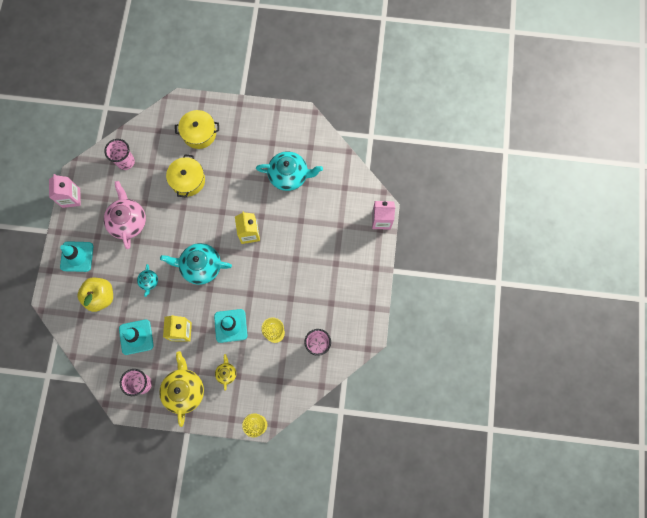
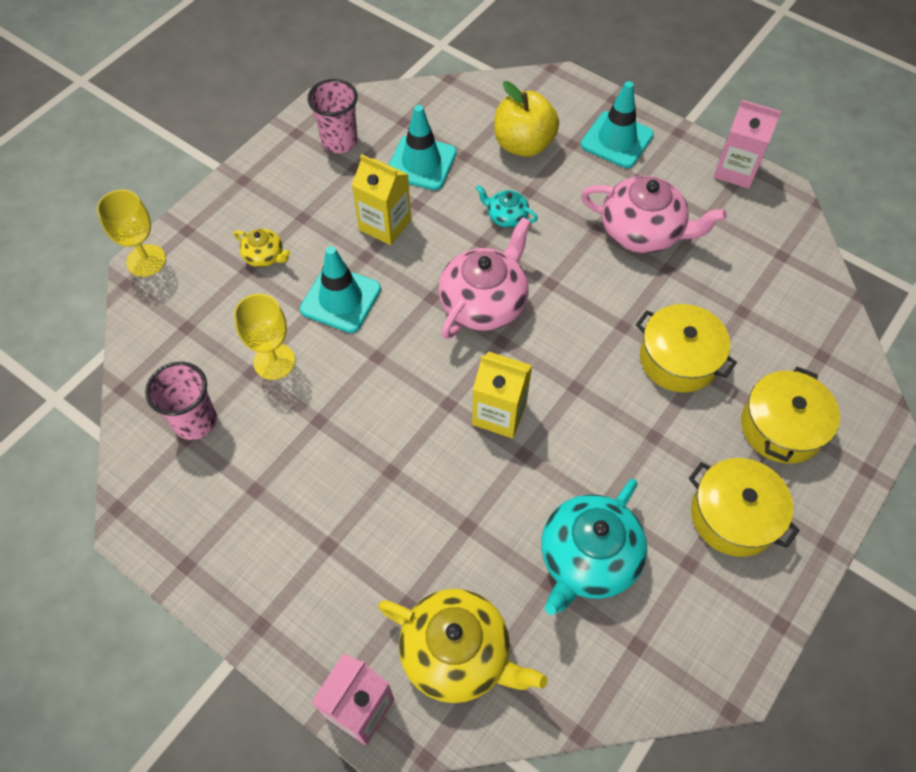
camera: 120 degrees right, 15 degrees down
(125, 162) = (772, 275): pink cup -> none
(184, 390) = (285, 189): yellow teapot -> yellow teapot (457, 653)
(200, 266) = (484, 302): turquoise teapot -> pink teapot
(245, 136) = (733, 516): none -> yellow pot

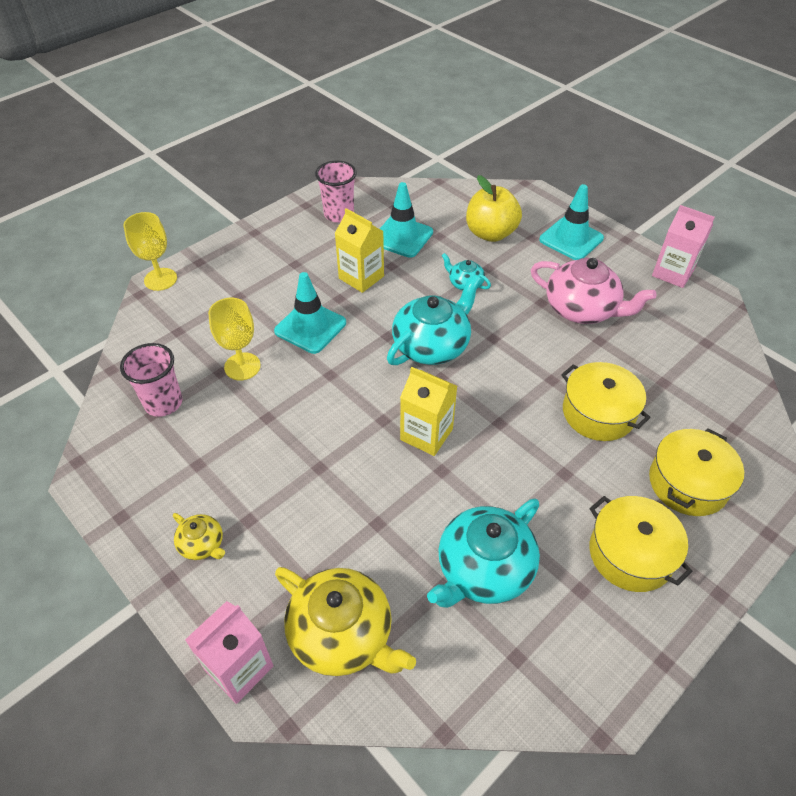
camera: 10 degrees right, 10 degrees down
(264, 256) = (256, 288): yellow teapot -> yellow teapot (202, 544)
(484, 302) = (432, 345): pink teapot -> turquoise teapot

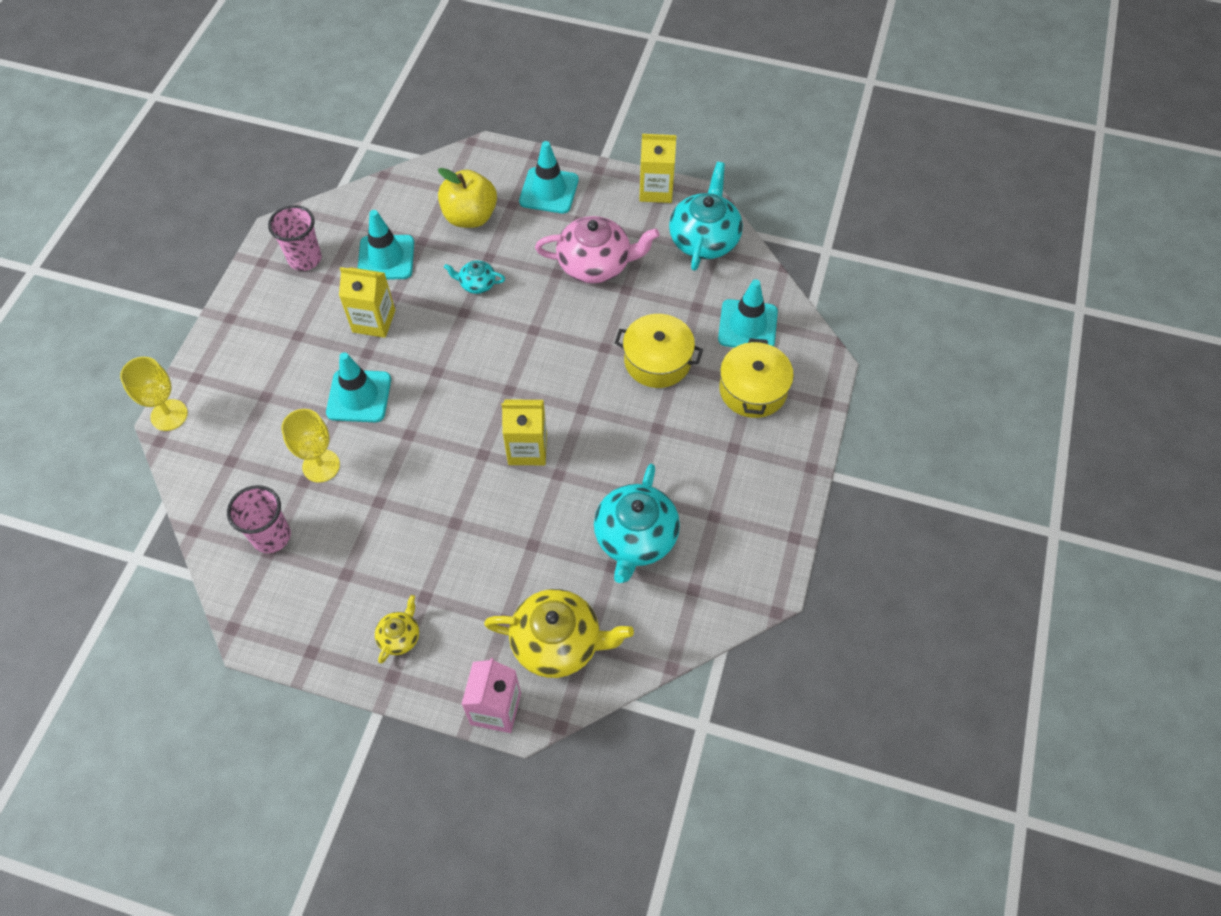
camera: 30 degrees left, 10 degrees up
(202, 544) = (400, 636): yellow teapot -> yellow teapot turned 75 degrees counterclockwise
(432, 345) = (483, 362): turquoise teapot -> turquoise teapot (704, 239)
(631, 554) = (736, 469): yellow pot -> none
(672, 273) = (656, 190): pink carton -> yellow carton
(711, 421) = (747, 325): none -> turquoise traffic cone

